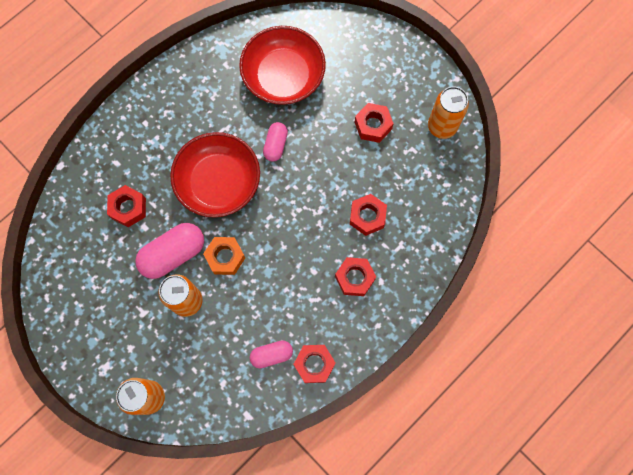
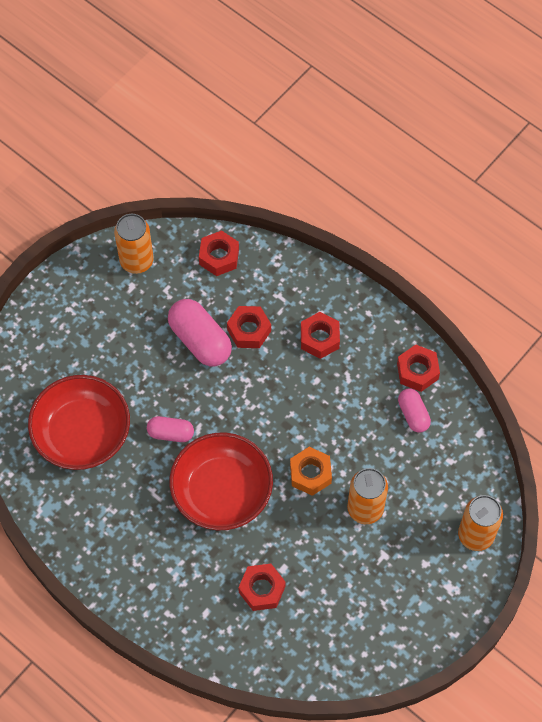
camera: 95 degrees left, 10 degrees down
(173, 254) = (312, 531): pink capsule -> pink capsule (200, 340)
(373, 125) = (139, 331): red nut -> red nut (219, 257)

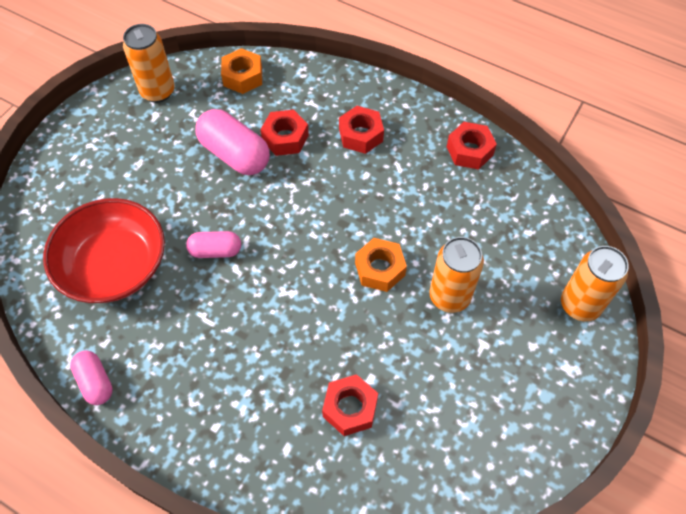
camera: 10 degrees left, 5 degrees down
(219, 257) = (242, 77): red nut -> orange nut
(222, 491) = (283, 303): red bowl -> none
(413, 414) = (476, 192): pink capsule -> pink capsule (95, 382)

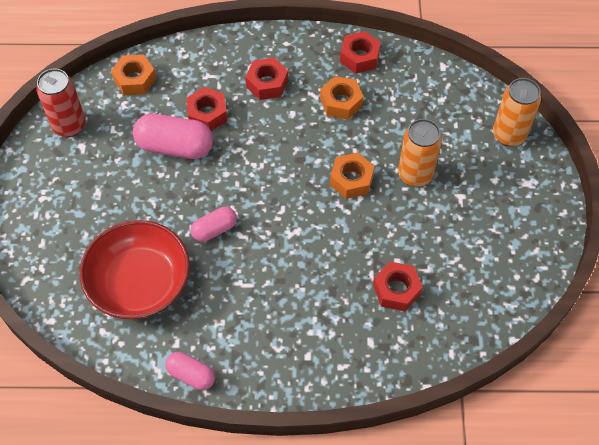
camera: 30 degrees left, 0 degrees up
(158, 91) = (69, 125): orange can -> red can
(421, 186) = (341, 102): none -> orange nut

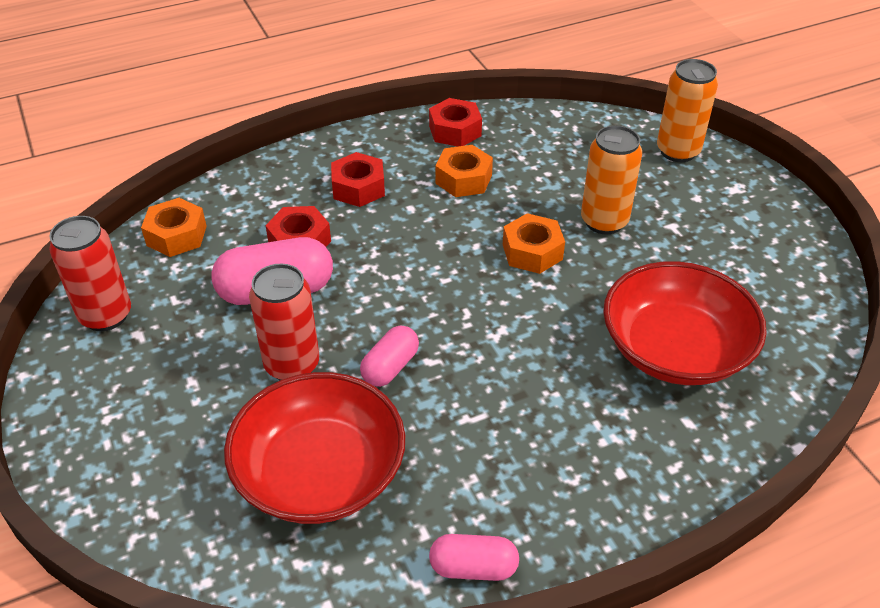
camera: 25 degrees left, 15 degrees down
(158, 204) = (292, 365): none -> red can
(396, 290) = (675, 349): red nut -> red bowl

